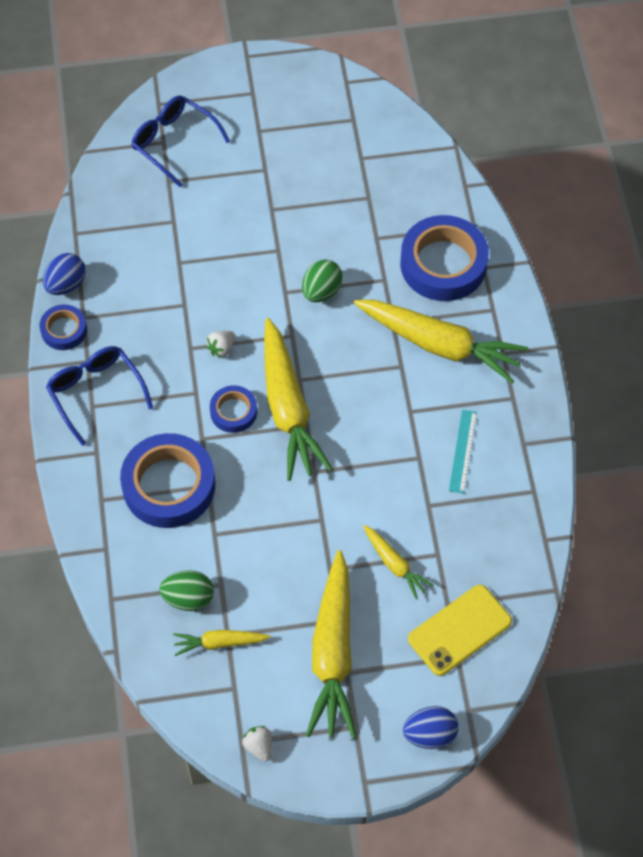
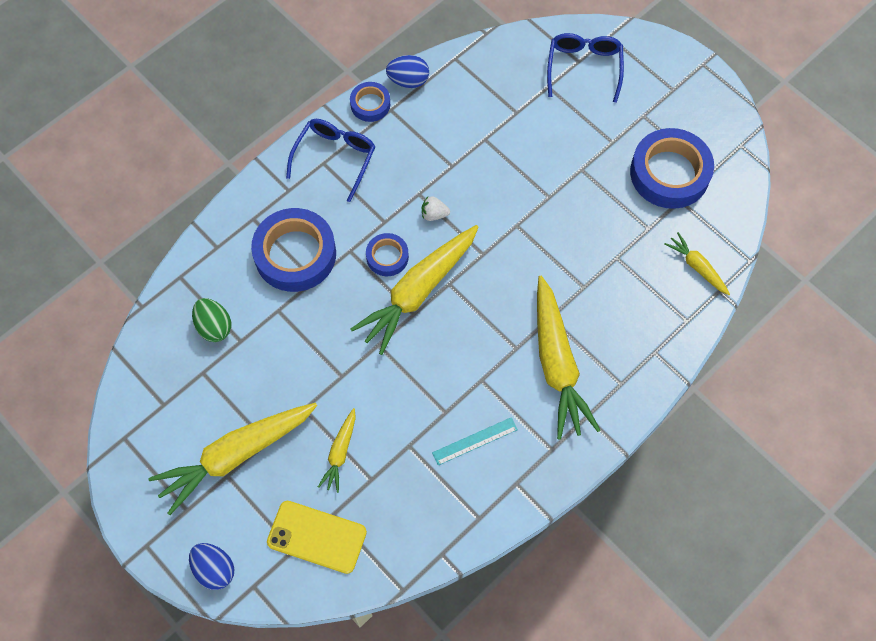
camera: 55 degrees right, 5 degrees up
(219, 643) = (192, 371): yellow carrot -> yellow carrot (697, 267)
(259, 746) = (128, 451): white strawberry -> none
(321, 291) = (537, 249): green egg -> none
(443, 264) = (632, 320): blue tape -> blue tape (669, 173)

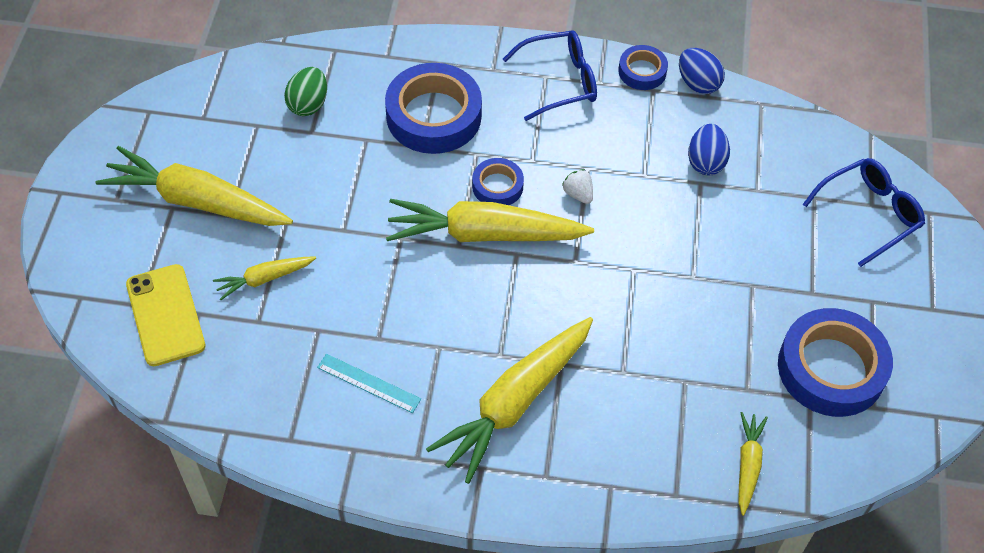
camera: 50 degrees right, 10 degrees down
(214, 569) = (74, 257): blue egg -> blue egg (705, 162)

